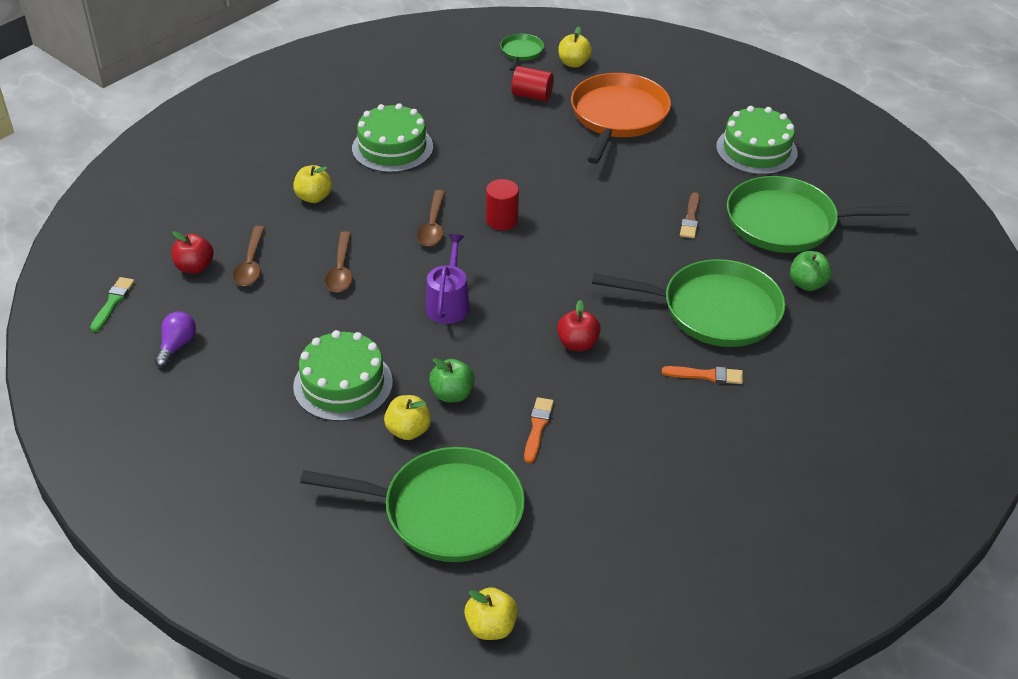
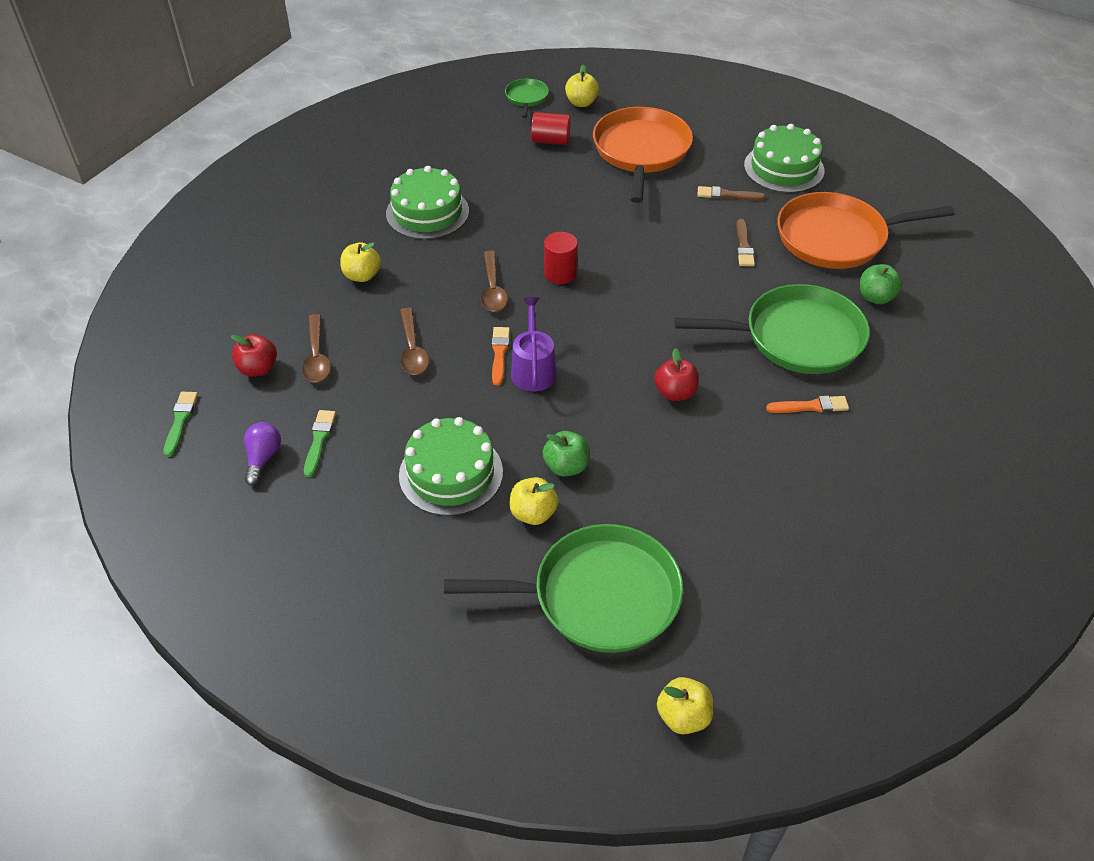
camera: 10 degrees left, 5 degrees up
(231, 338) = (319, 440): none -> green brush
(537, 427) = (663, 488): orange brush -> orange brush (499, 353)
(690, 168) = (727, 195): none -> brown brush
(787, 222) = (836, 237): green pan -> orange pan

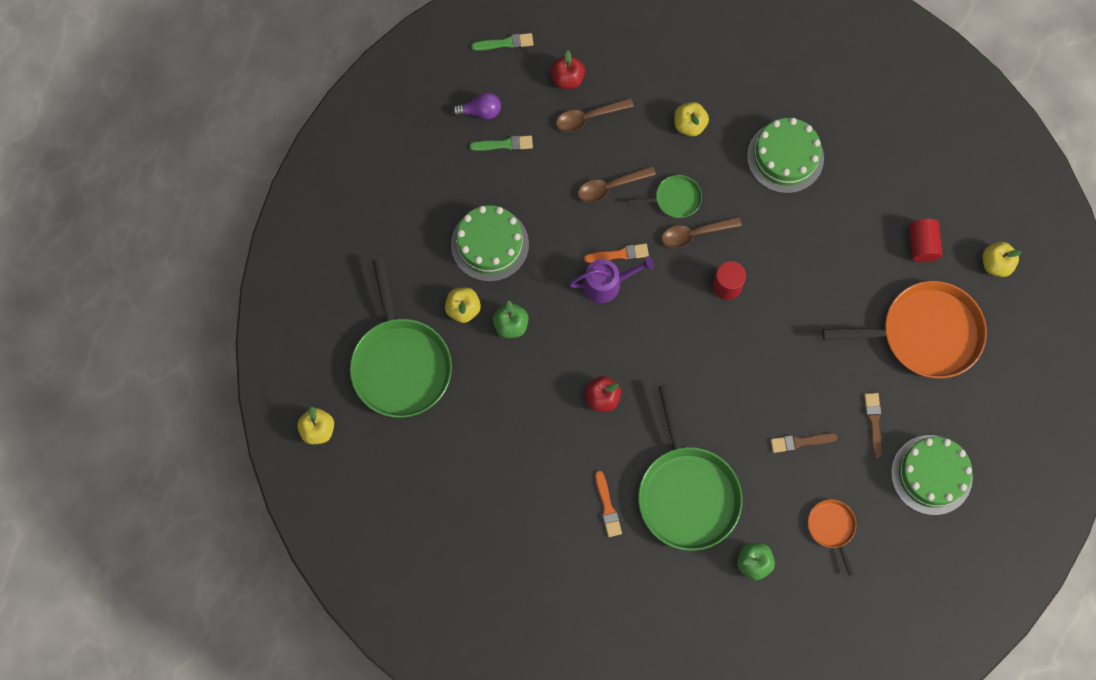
camera: 80 degrees right, 25 degrees up
(526, 98) = (990, 209): green pan -> green pan (675, 199)
(836, 237) = (832, 528): orange pan -> orange pan, size x0.47

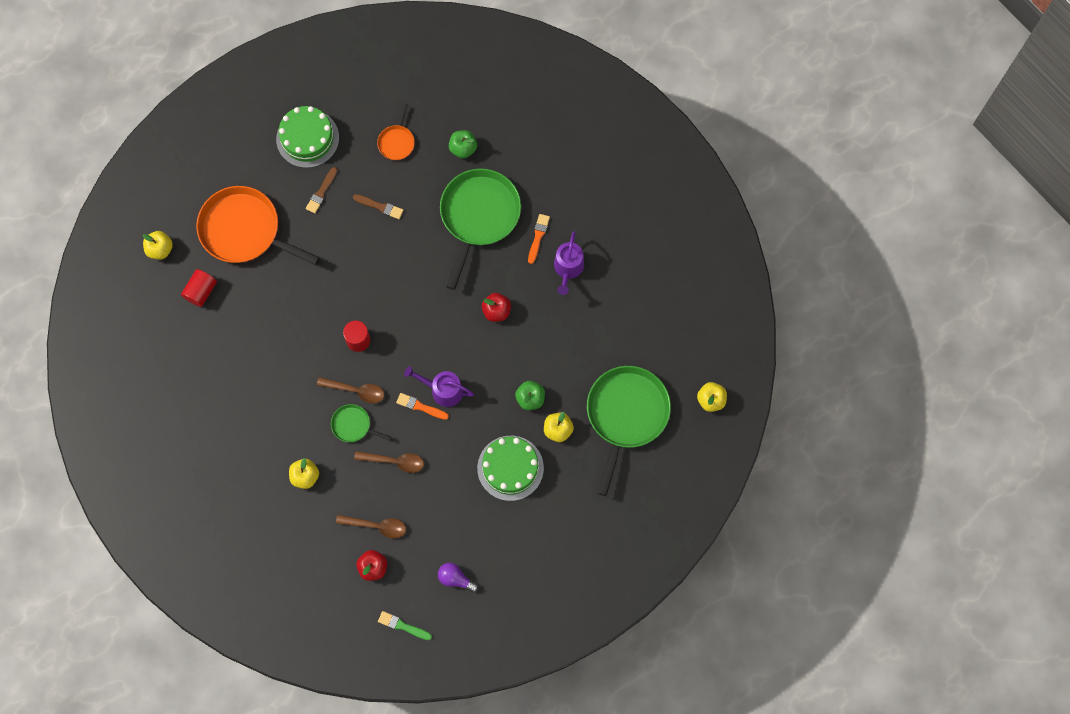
camera: 150 degrees left, 0 degrees up
(504, 144) = (453, 541): green brush -> none
(553, 489) = (568, 268): none -> purple watering can
(785, 157) = (252, 411): green cake -> none

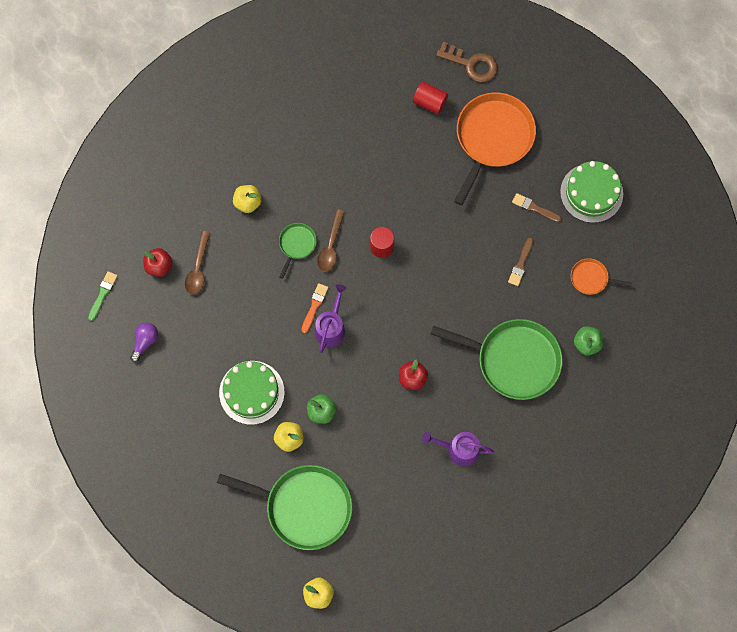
camera: 90 degrees right, 0 degrees up
(160, 249) = (471, 64): yellow apple -> brown key
(394, 461) = (260, 283): brown spoon -> none
(538, 237) = (492, 419): orange brush -> none

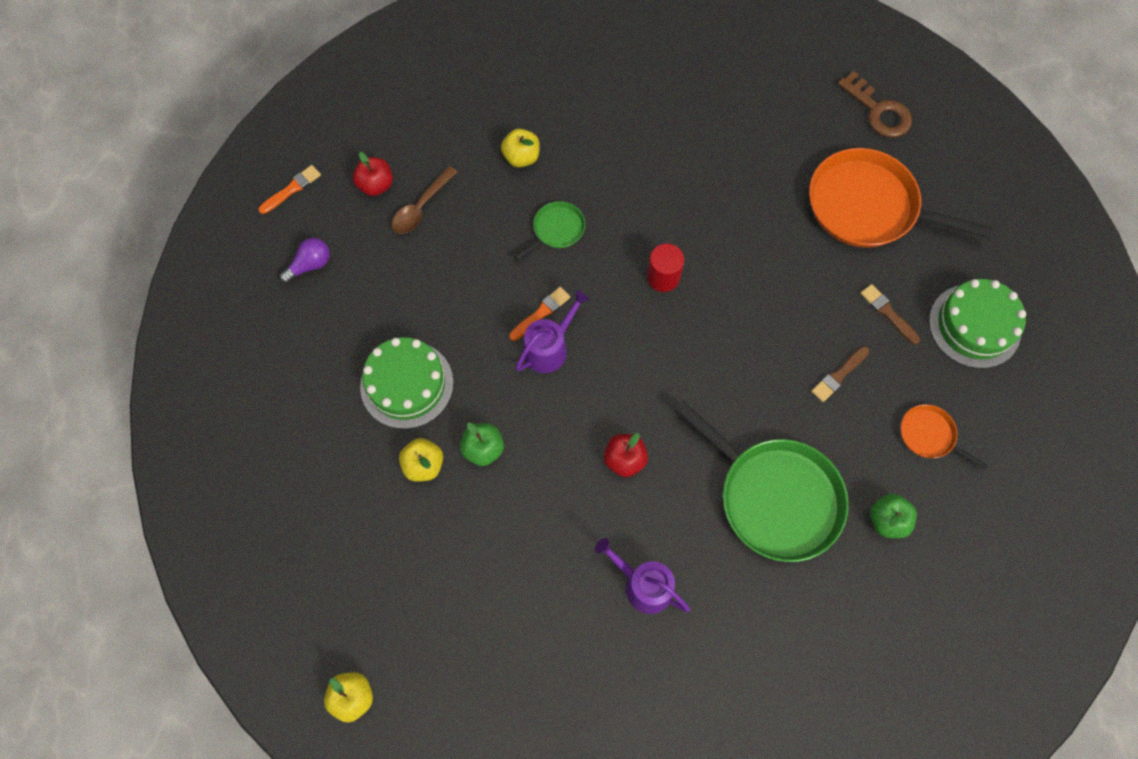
camera: 25 degrees right, 5 degrees down
(103, 294) = (292, 189): green brush -> orange brush
(304, 507) = (396, 565): green pan -> none
(331, 246) = (598, 249): brown spoon -> none
(430, 102) = (805, 133): red cylinder -> none
(492, 138) = (868, 206): orange pan -> orange pan turned 120 degrees counterclockwise

